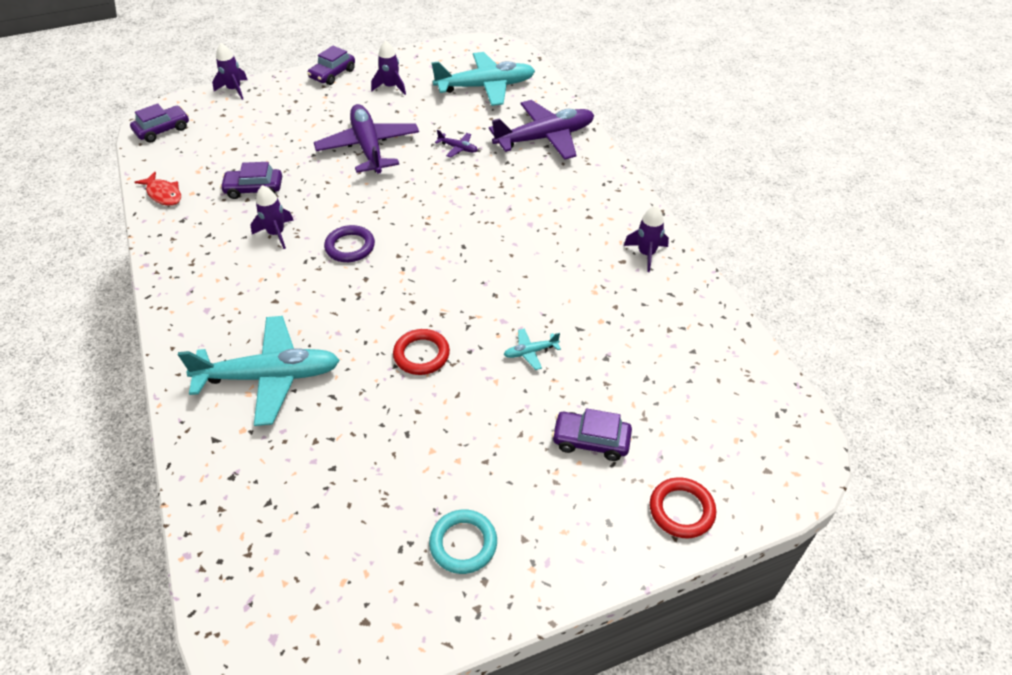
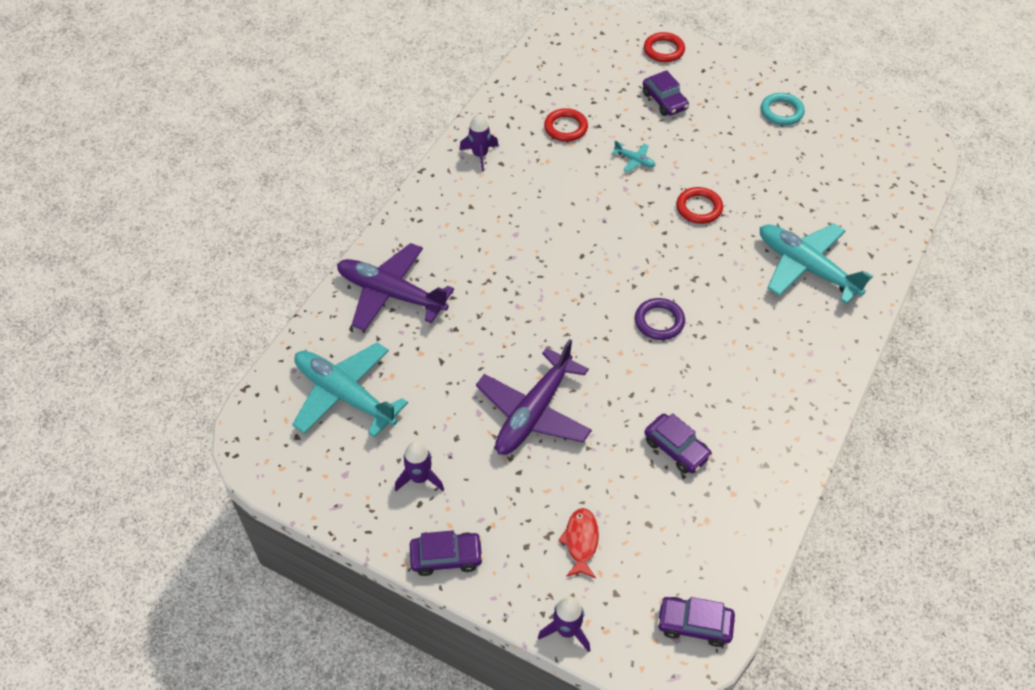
camera: 130 degrees left, 5 degrees up
(163, 194) = (759, 515): red fish -> red fish (581, 541)
(276, 234) = (701, 381): purple rocket -> none
(458, 148) = (467, 344): purple plane -> none
(627, 331) = (565, 128): none -> red ring

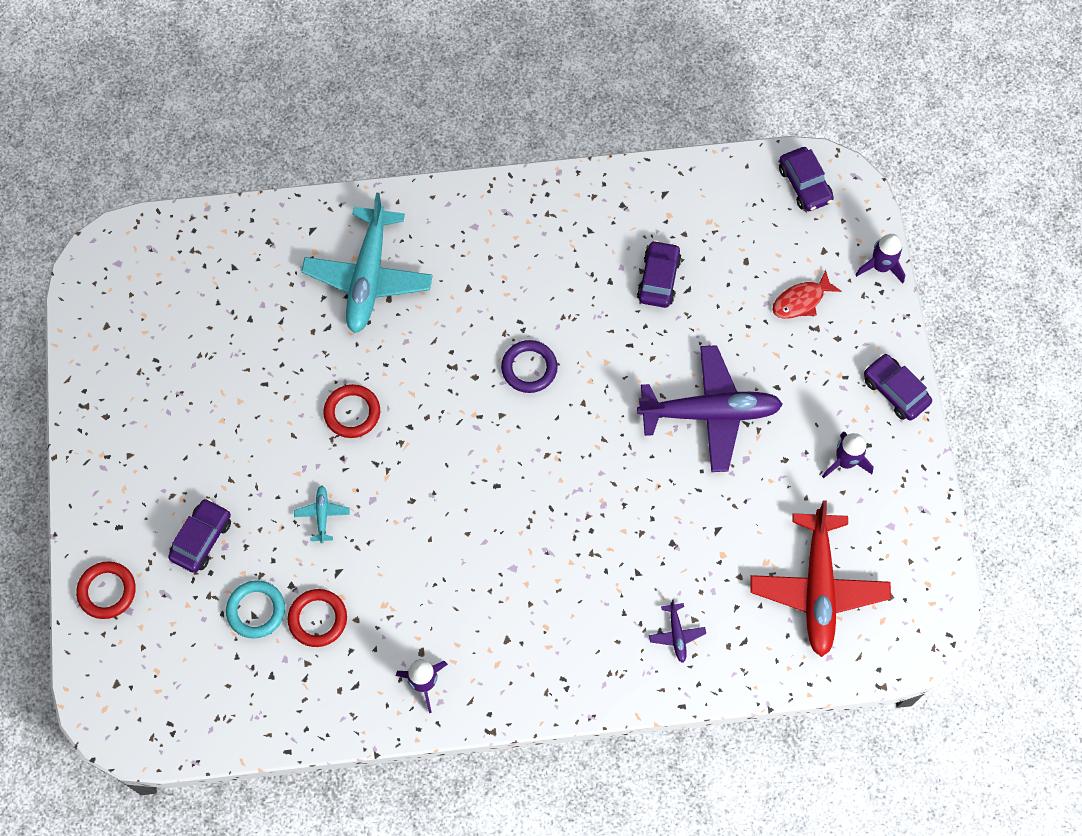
camera: 125 degrees left, 15 degrees up
(345, 395) = (818, 588): turquoise plane -> red plane
(391, 294) = (676, 635): purple plane -> purple plane, size x0.41
(781, 112) = (142, 407): turquoise ring -> turquoise ring (256, 610)

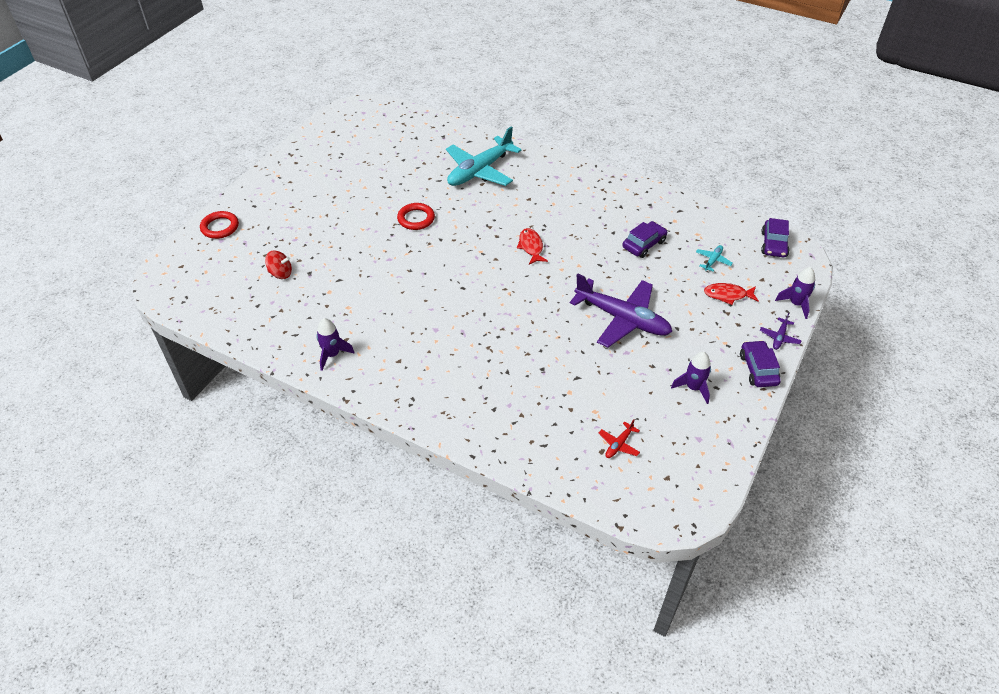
camera: 35 degrees right, 20 degrees down
(202, 539) = (287, 230): purple car -> none
(256, 610) = (280, 273): turquoise ring -> red spinning top
(318, 619) = (307, 294): red ring -> none
(322, 515) = (356, 252): turquoise plane -> turquoise plane (713, 260)
(529, 368) = (531, 247): purple ring -> red fish
(676, 635) = (503, 416): purple plane -> purple plane (779, 337)
(818, 588) = (618, 444): red plane -> red plane, size x0.41

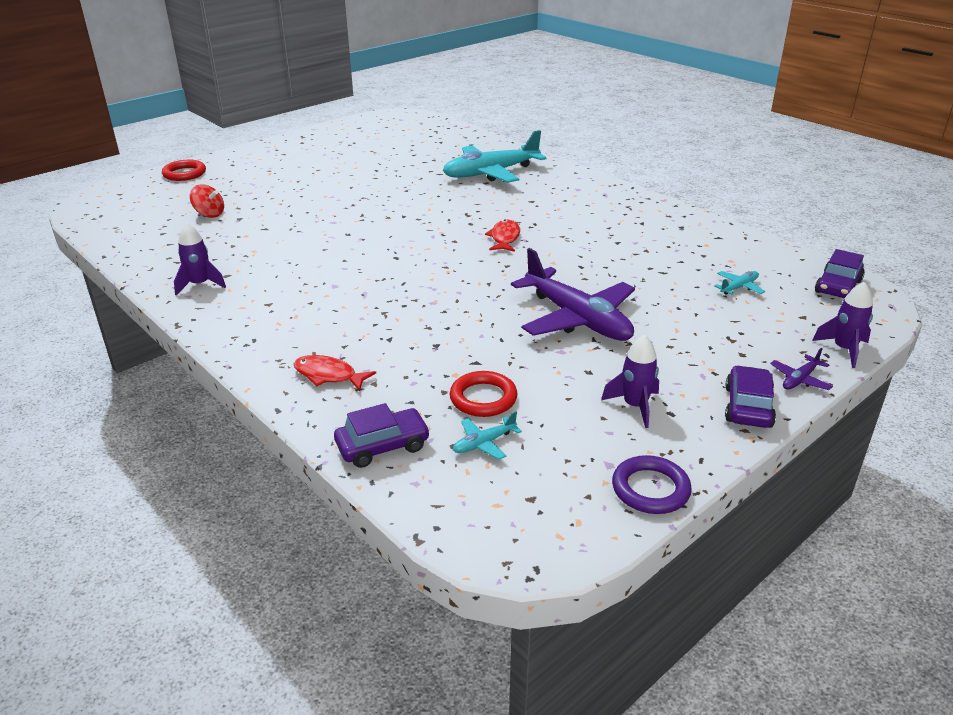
camera: 20 degrees right, 15 degrees down
(416, 219) = (389, 197): red ring -> red ring (483, 398)
(618, 444) = (484, 443): red plane -> turquoise plane
(644, 244) = (651, 258): purple car -> purple car (383, 446)
(727, 295) = (742, 323): red fish -> red fish (328, 375)
(729, 450) = (650, 489): none -> purple ring

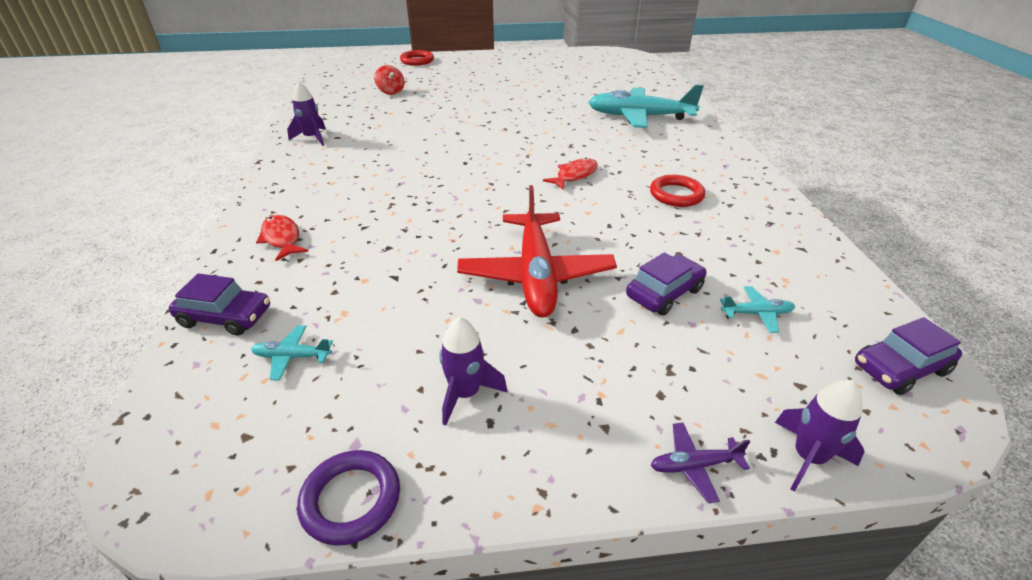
camera: 35 degrees right, 5 degrees up
(483, 398) = (353, 313): red ring -> red ring (676, 194)
(577, 319) = (535, 275): purple plane -> red plane
(748, 407) = (583, 464): purple car -> purple car (664, 293)

